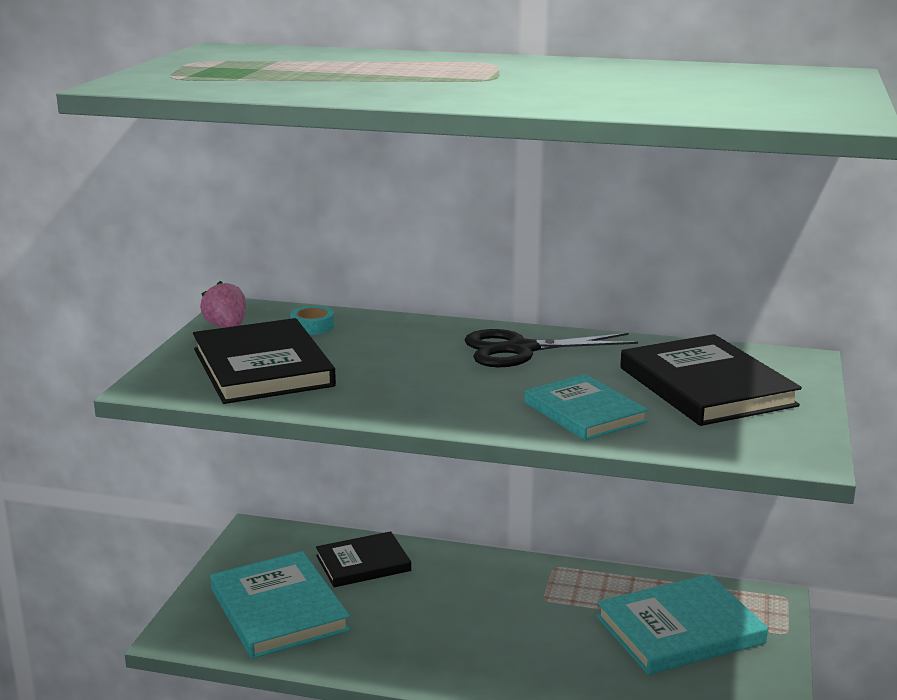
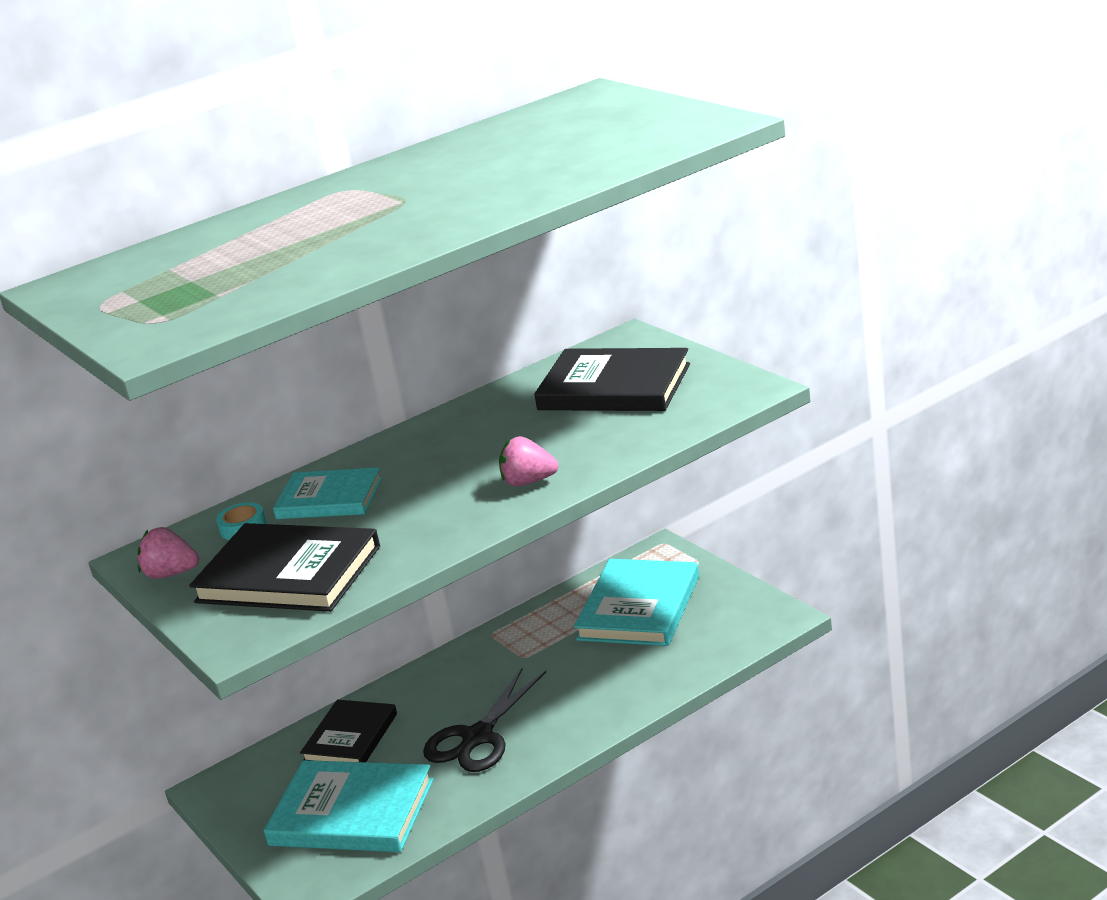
camera: 45 degrees left, 5 degrees up
(500, 409) = (528, 482): none -> pink strawberry
(521, 350) = (443, 441): black scissors -> black scissors (478, 737)
(584, 412) = (583, 448): turquoise book -> turquoise book (329, 498)

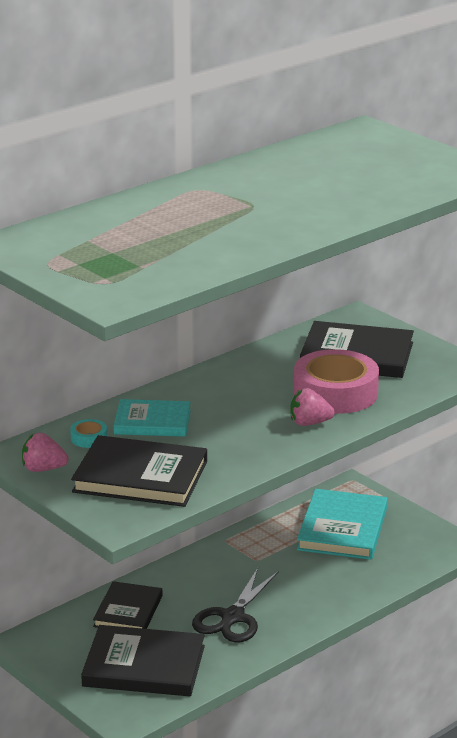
camera: 10 degrees left, 0 degrees up
(352, 812) = (144, 666): turquoise book -> black book
(573, 439) = (335, 393): none -> pink tape

